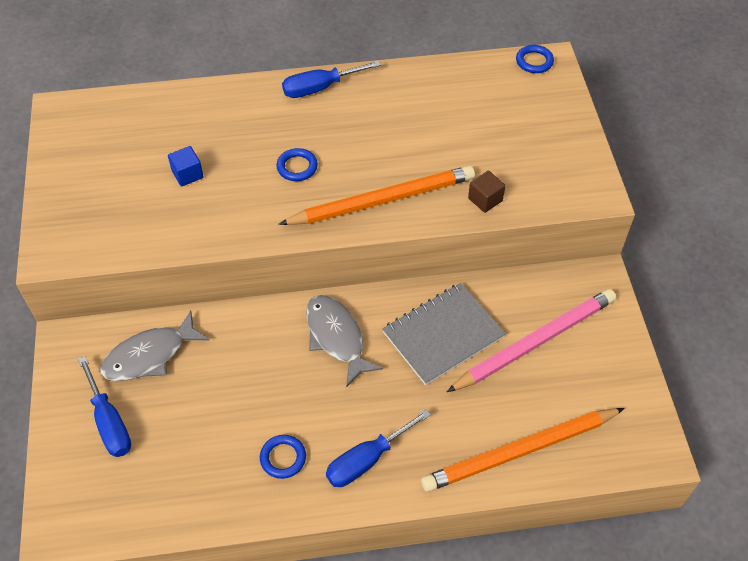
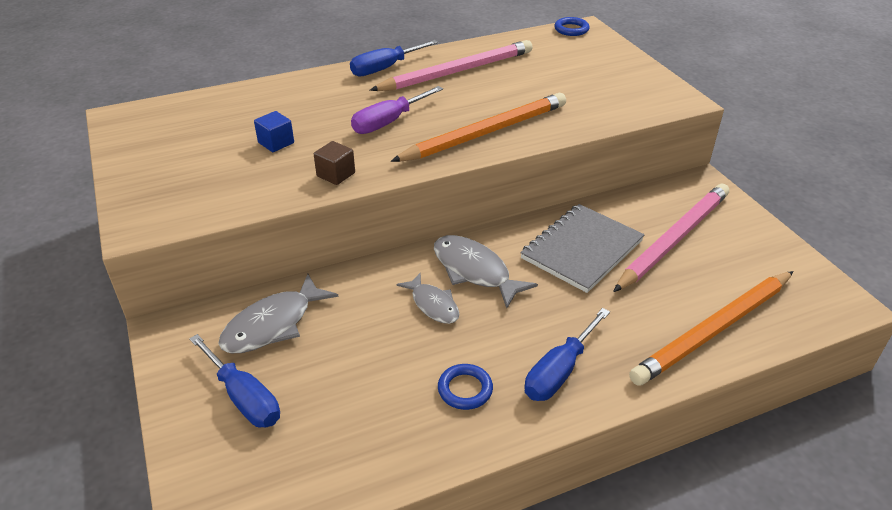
camera: 15 degrees left, 15 degrees down
(287, 366) = (433, 305): none -> grey fish
(297, 167) = (388, 122): blue ring -> purple screwdriver
(388, 106) = (456, 71): none -> pink pencil
(485, 199) = (583, 118): brown cube -> brown cube (336, 174)

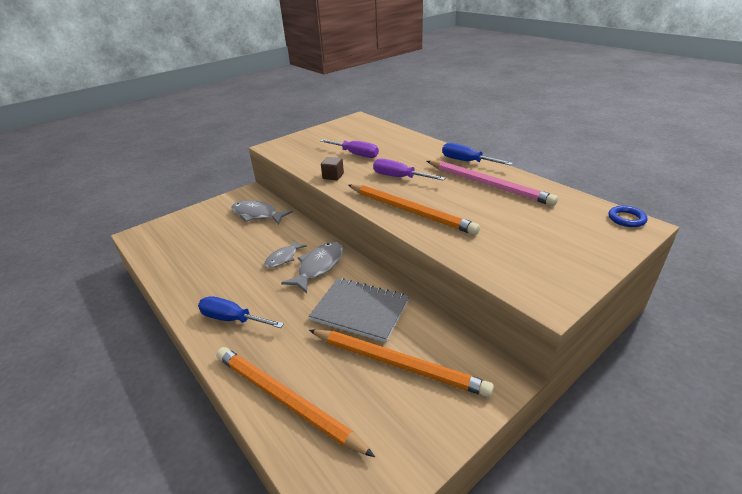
camera: 75 degrees right, 5 degrees down
(244, 397) = (208, 221): blue screwdriver -> none
(276, 143) = (355, 154): blue cube -> purple screwdriver
(465, 389) = (215, 284): blue ring -> none
(673, 239) = (397, 363): pink pencil -> orange pencil

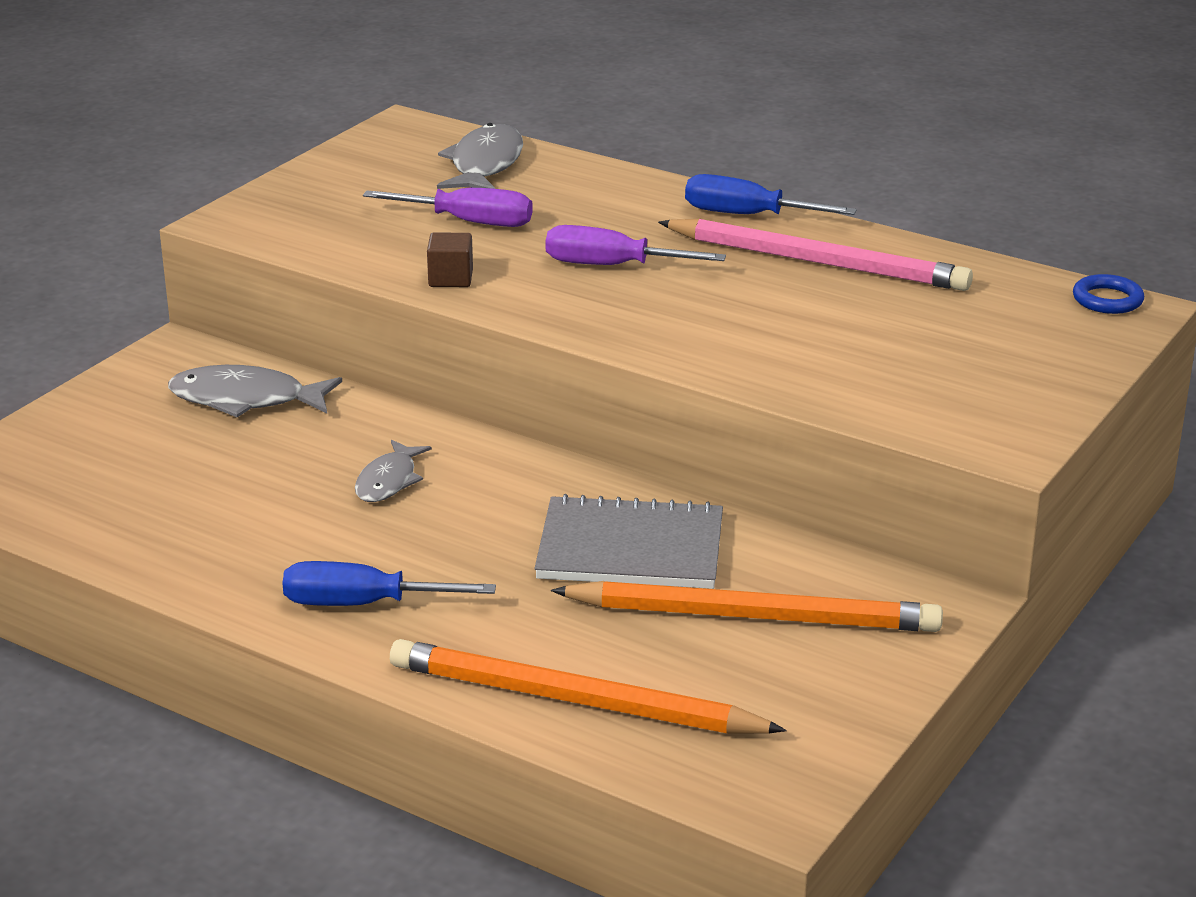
camera: 20 degrees left, 5 degrees down
(318, 267) = (486, 486): grey fish -> grey fish (485, 165)
(410, 211) = (678, 332): orange pencil -> none

